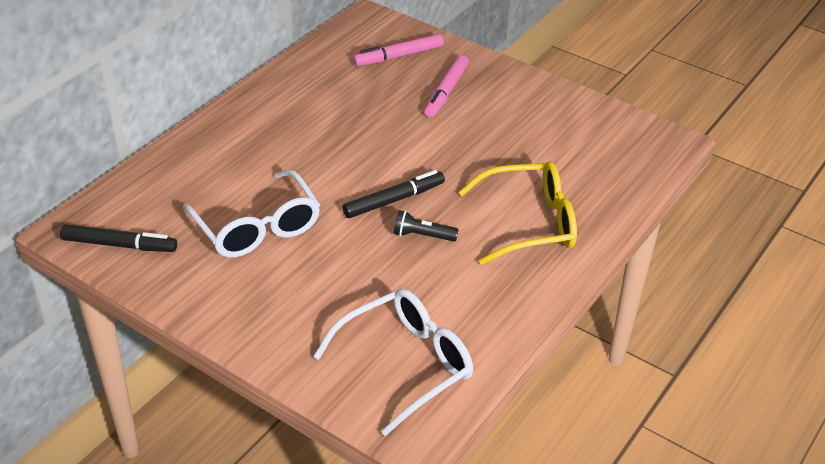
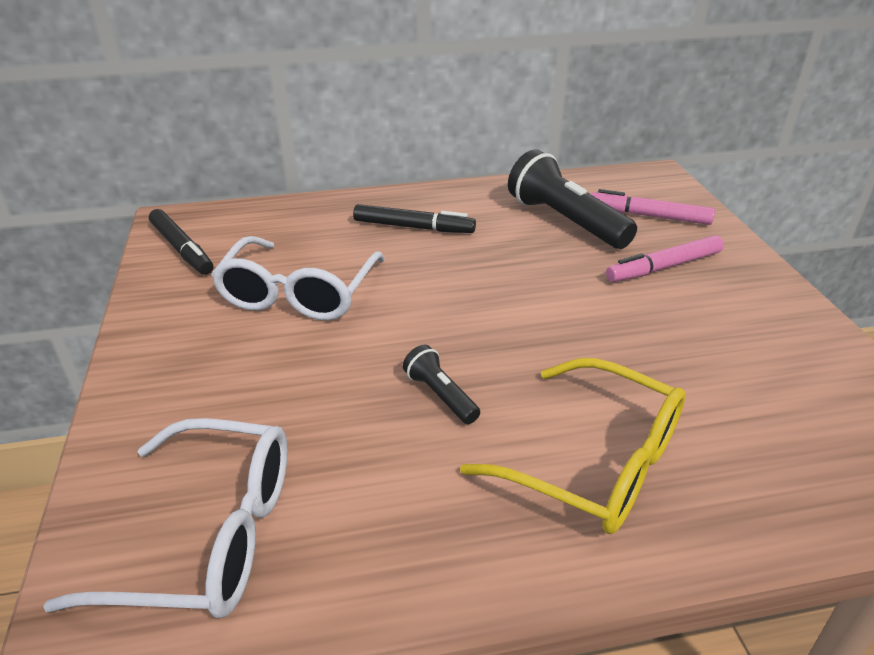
camera: 45 degrees right, 5 degrees down
(353, 85) = (565, 221): none -> black flashlight
(394, 200) = (461, 341): black marker -> black marker (413, 227)

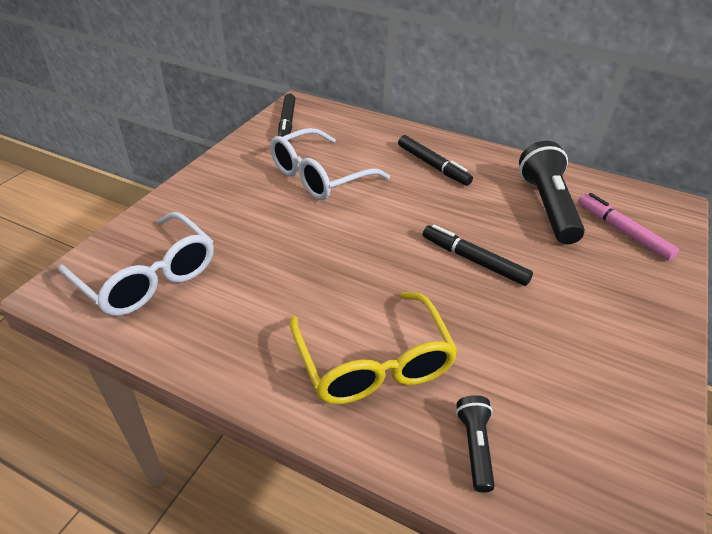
camera: 35 degrees right, 5 degrees up
(440, 395) = (330, 273): black flashlight -> black flashlight (474, 446)
(563, 304) = (473, 260): none -> black marker
(664, 267) = (584, 272): pink marker -> none

